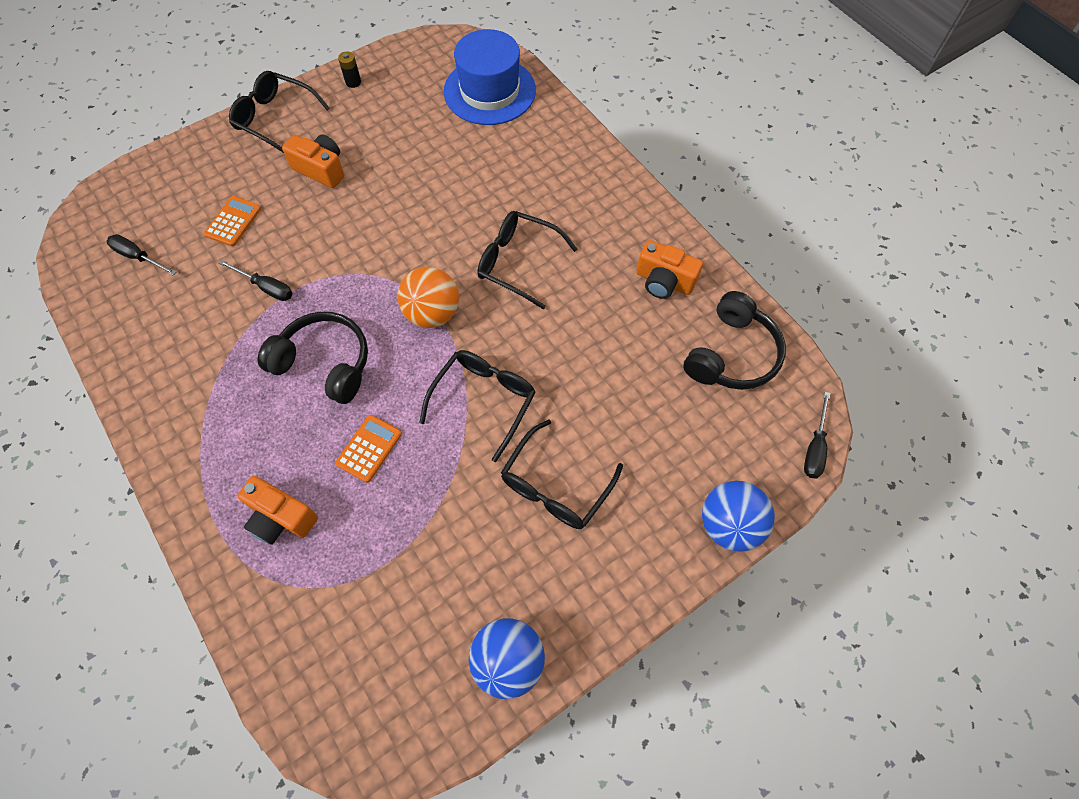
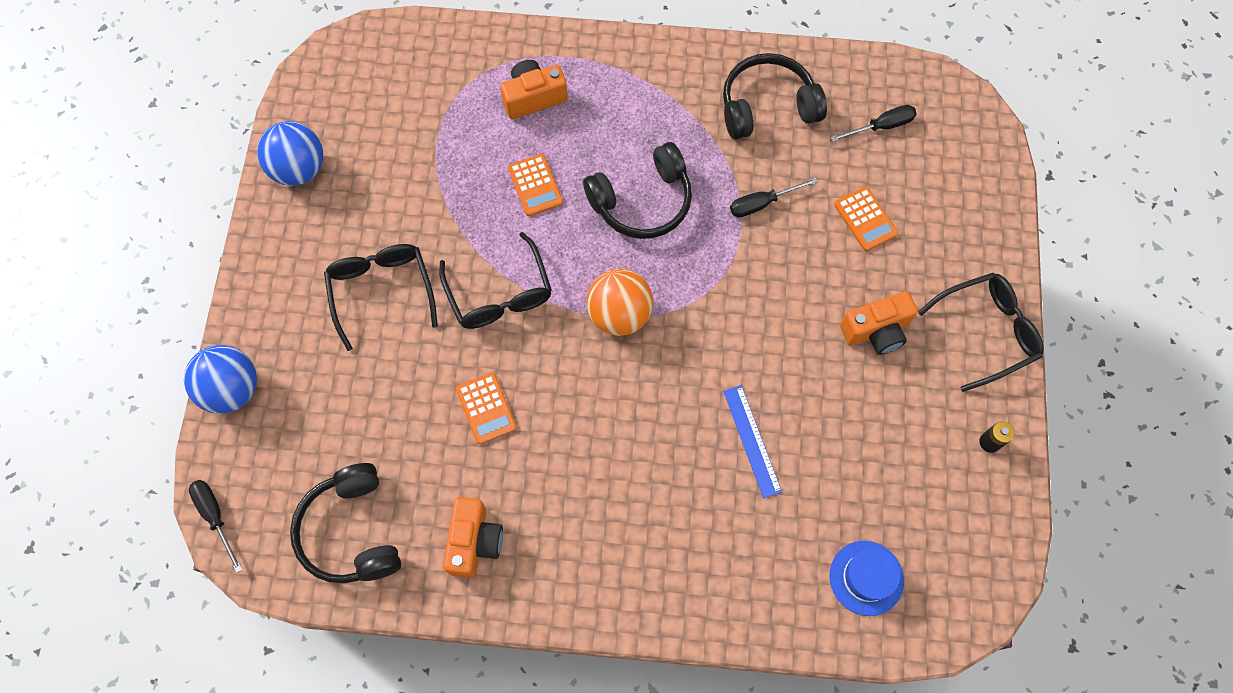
camera: 130 degrees right, 5 degrees up
(168, 338) = (767, 106): none -> black headphones
(457, 186) = (751, 441): none -> blue ruler
(489, 91) = (866, 578): blue hat -> blue hat, size x0.56
(518, 262) = (611, 426): black glasses -> none
(575, 342) = (486, 408): none -> orange calculator
(664, 281) = (474, 541): orange camera -> orange camera turned 120 degrees clockwise

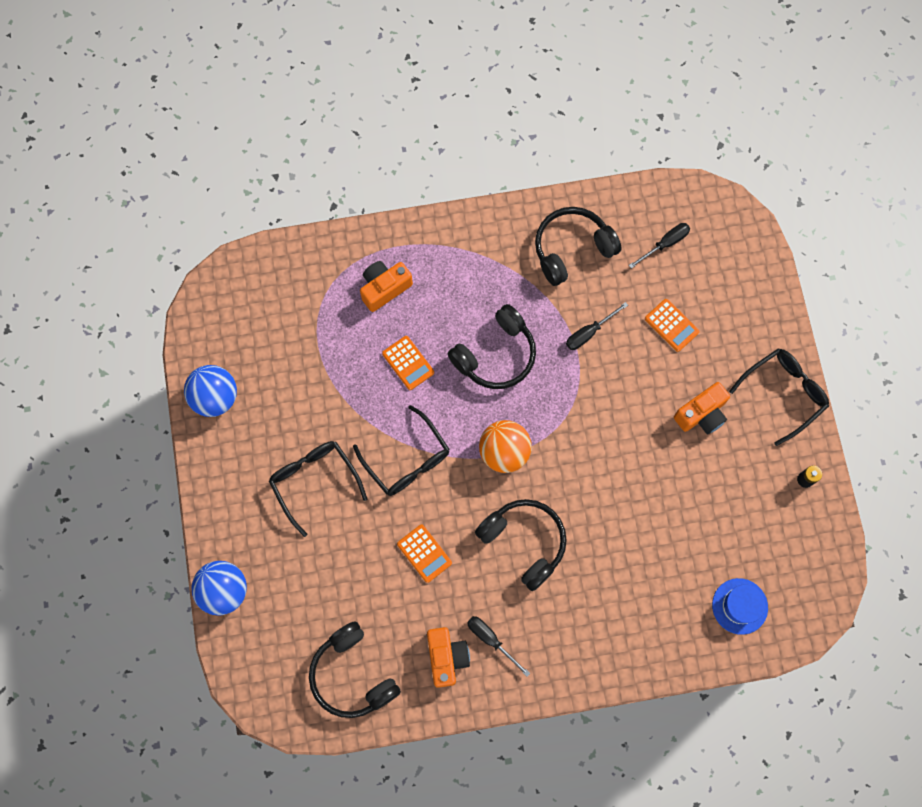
camera: 15 degrees left, 5 degrees up
(215, 516) = (245, 692): black screwdriver -> black screwdriver (491, 640)
(613, 427) = (524, 542): none -> black headphones
(751, 441) = (630, 525): blue ruler -> none

